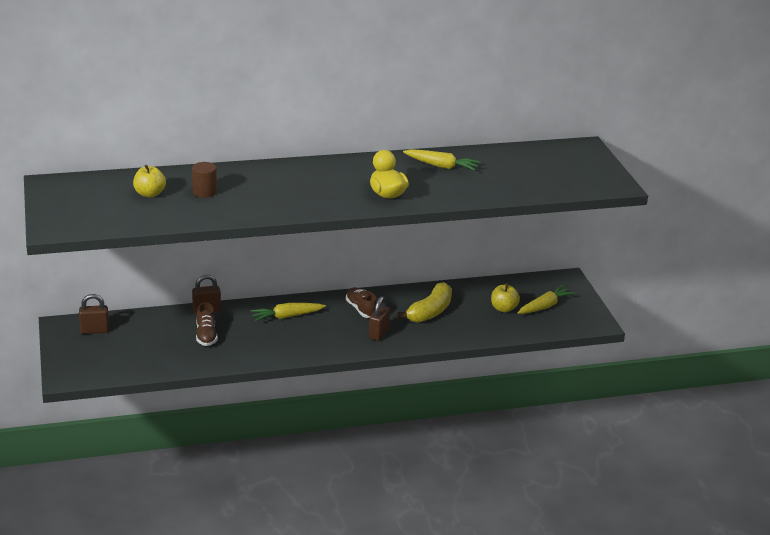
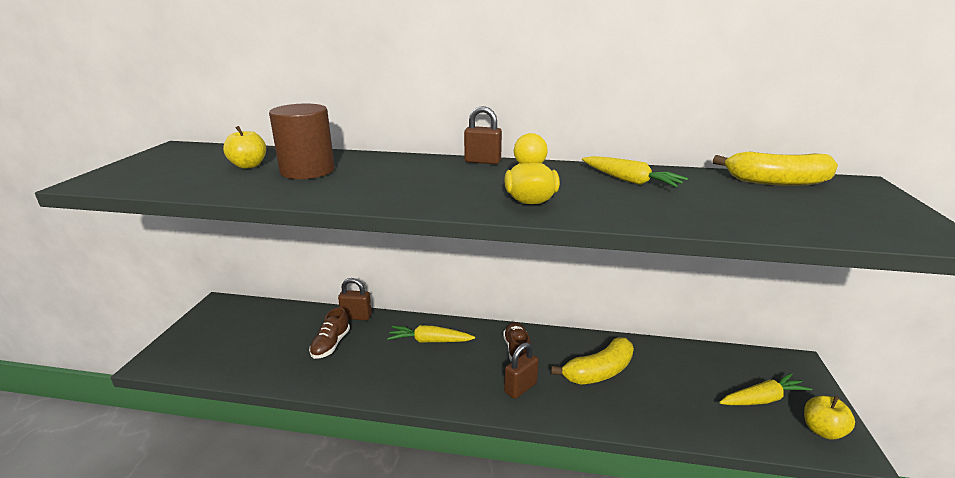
camera: 25 degrees right, 5 degrees down
(95, 330) = (238, 315): brown padlock -> brown padlock (482, 161)
(204, 192) = (307, 171): brown cylinder -> brown cylinder, size x1.74
(503, 308) = (700, 389): yellow apple -> yellow apple (822, 430)
(534, 152) = (776, 182): none -> yellow banana

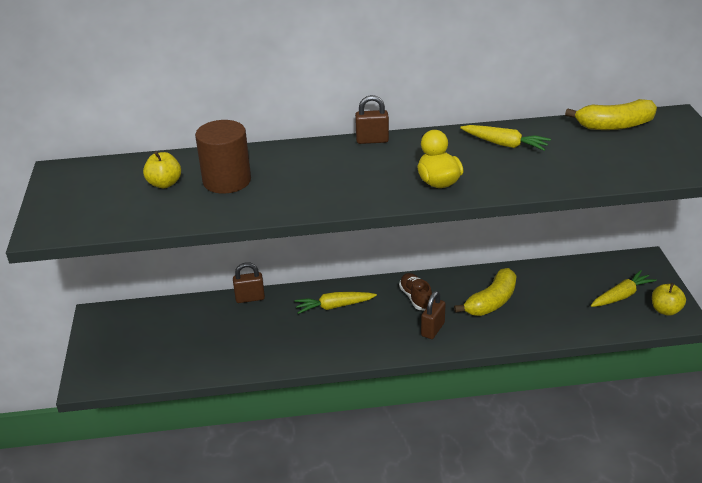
camera: 15 degrees left, 10 degrees up
(331, 345) = (244, 330): brown shoe -> none

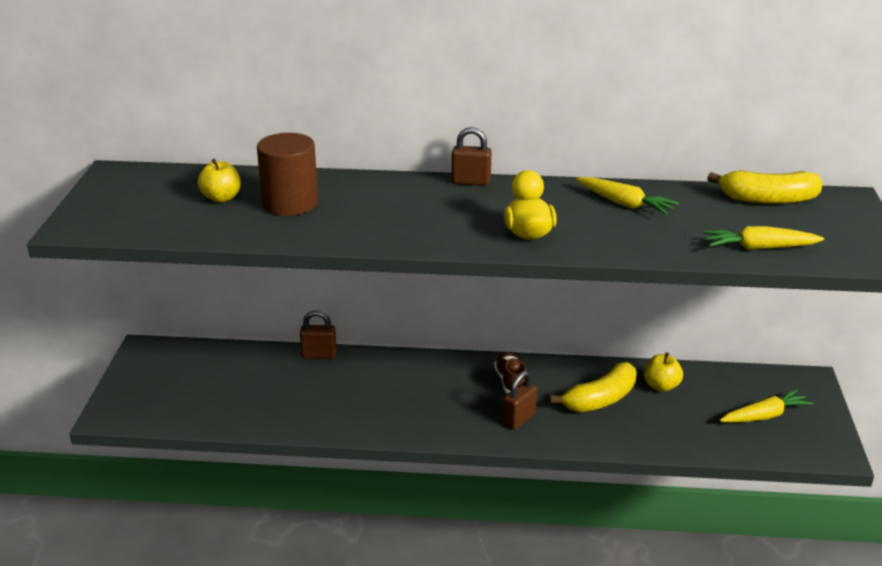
camera: 10 degrees right, 5 degrees down
(334, 306) = (412, 378): yellow carrot -> yellow carrot (759, 248)
(665, 310) = (815, 440): yellow apple -> yellow apple (661, 386)

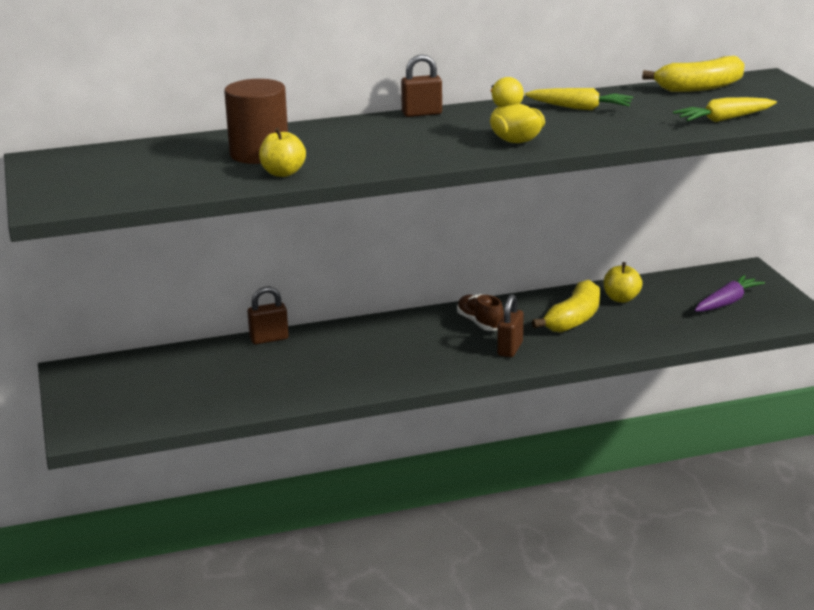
camera: 20 degrees left, 5 degrees down
(221, 198) = (182, 161): yellow apple -> yellow apple (283, 173)
(764, 416) = (727, 302): yellow carrot -> purple carrot

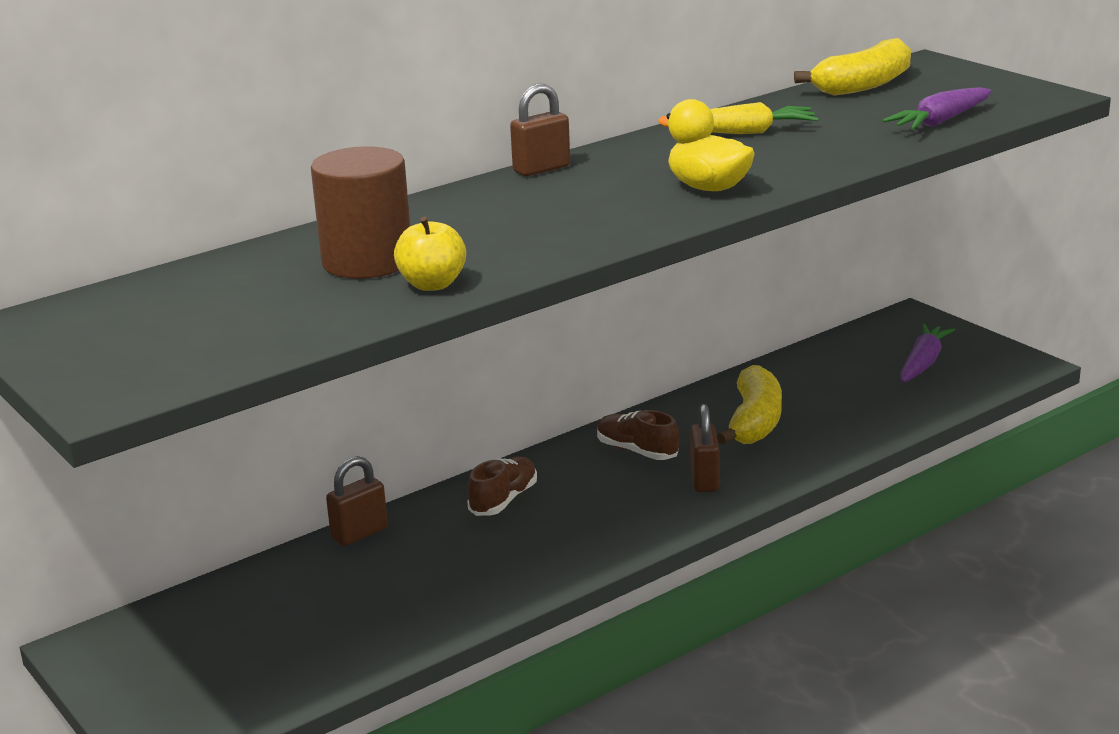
camera: 20 degrees left, 0 degrees up
(371, 336) = (503, 500): none -> brown shoe
(621, 299) = (792, 383): yellow apple -> none
(724, 119) = (940, 122): yellow carrot -> purple carrot

